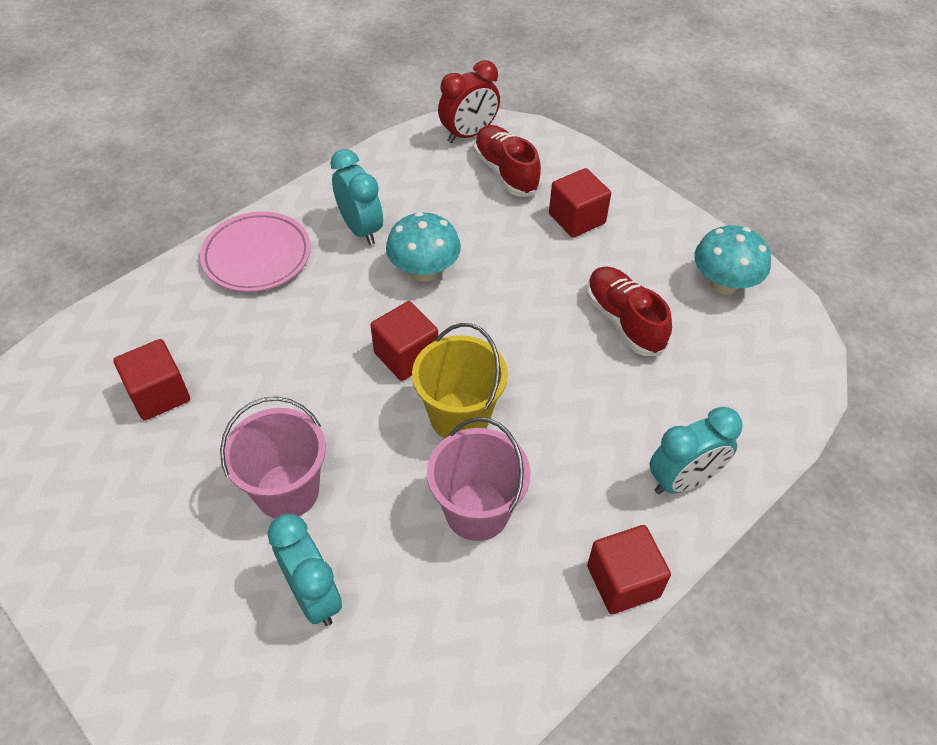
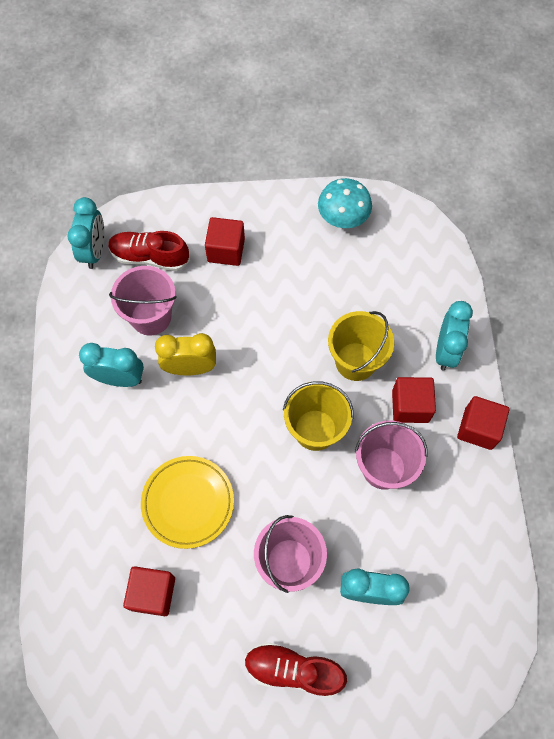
camera: 50 degrees left, 15 degrees up
(257, 256) = (85, 459): pink plate -> none
(279, 361) = (188, 502): none -> yellow plate
(406, 356) = (247, 426): red cube -> red cube (410, 406)
(424, 271) = (190, 368): turquoise mushroom -> yellow clock
(446, 210) = (151, 317): none -> pink bucket
(469, 134) = (94, 251): red clock -> turquoise clock
(576, 401) = (356, 361): none -> yellow bucket
(624, 321) = (323, 290): red shoe -> red shoe (293, 670)

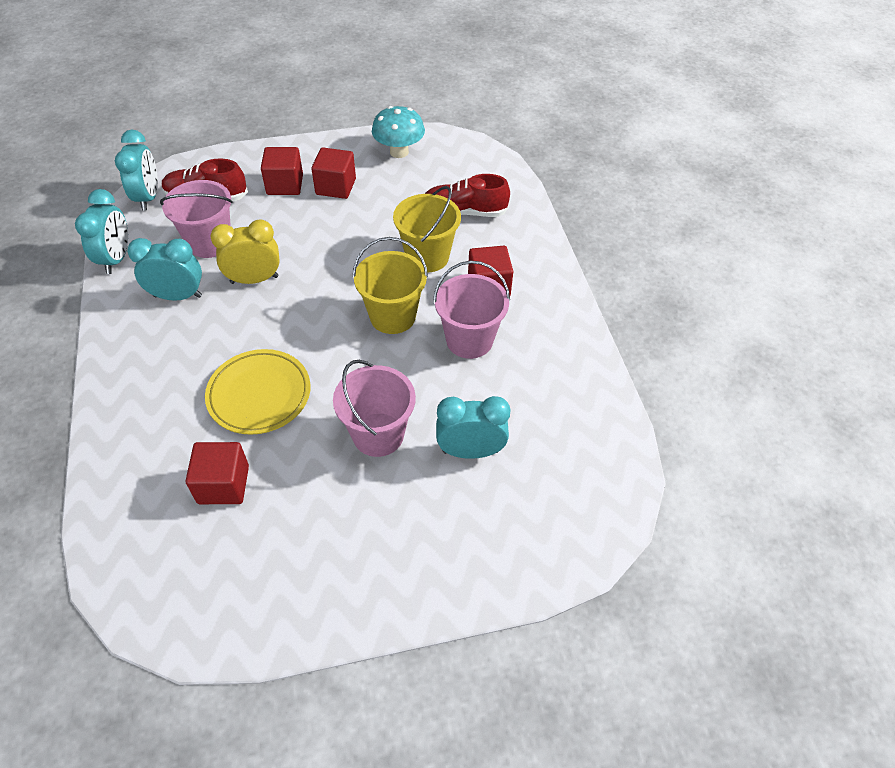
camera: 10 degrees left, 15 degrees down
(293, 670) = (395, 538): red shoe -> red shoe (464, 212)
(446, 351) = (516, 239): turquoise clock -> turquoise clock (116, 259)
(478, 428) = (561, 297): red cube -> red cube (336, 187)

